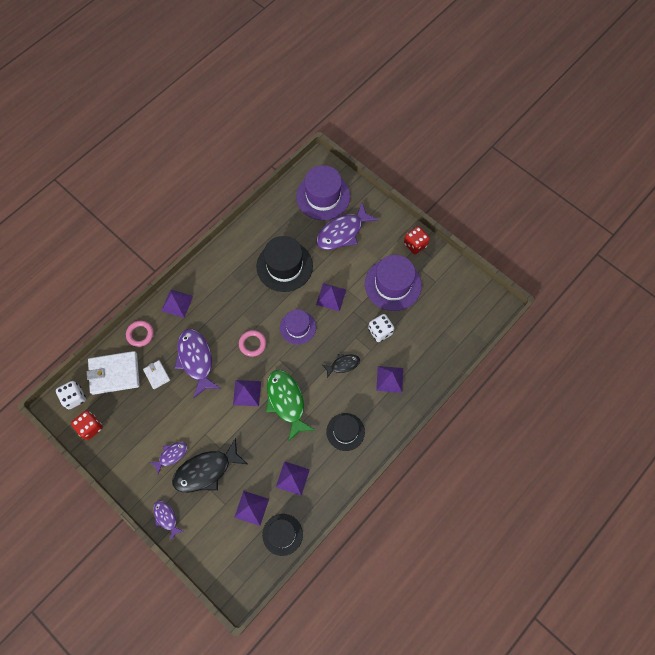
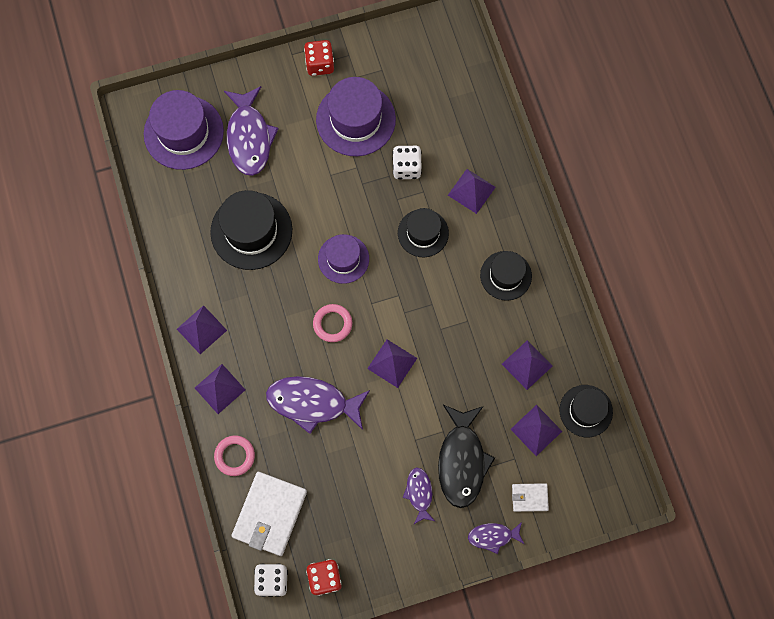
camera: 60 degrees left, 5 degrees up
(157, 375) = (303, 461): white wallet -> white wallet (529, 497)
(286, 401) = (430, 322): green fish -> none
(331, 297) = (327, 198): purple pyramid -> purple pyramid (201, 329)
(343, 365) = (423, 233): black fish -> black hat

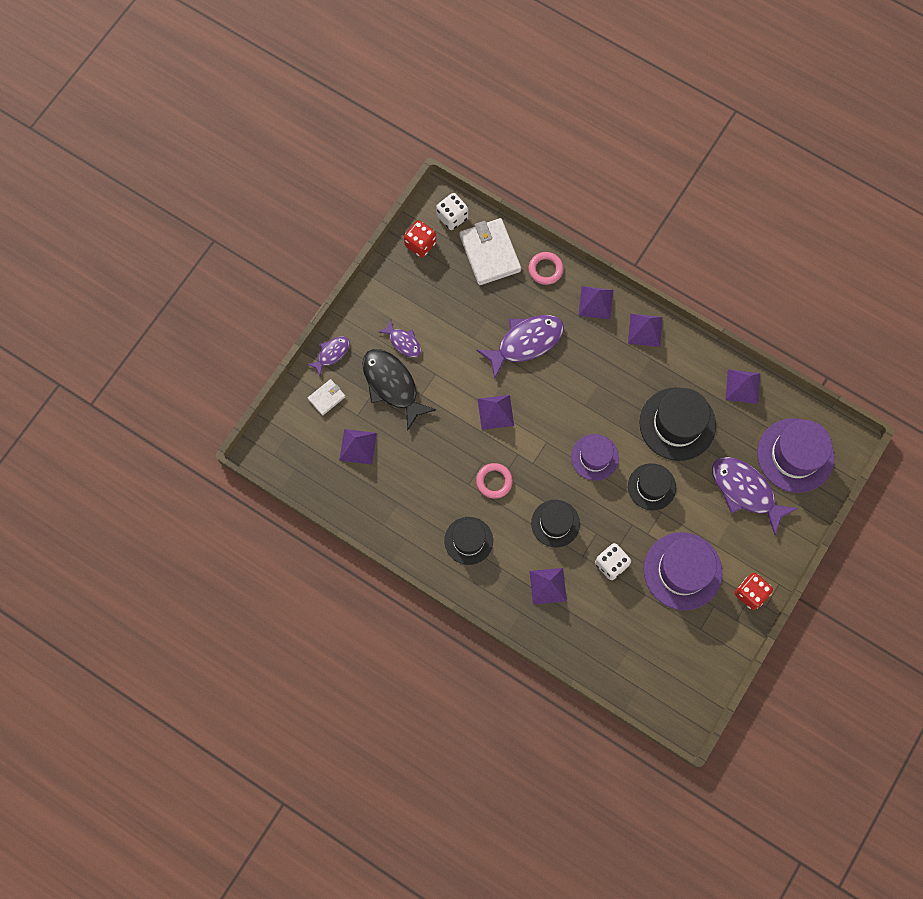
camera: 140 degrees right, 0 degrees up
(332, 324) = (560, 405): pink ring -> pink ring (494, 481)
(527, 365) = (400, 487): purple pyramid -> purple pyramid (743, 386)
(586, 411) = (333, 487): black hat -> black hat (651, 487)

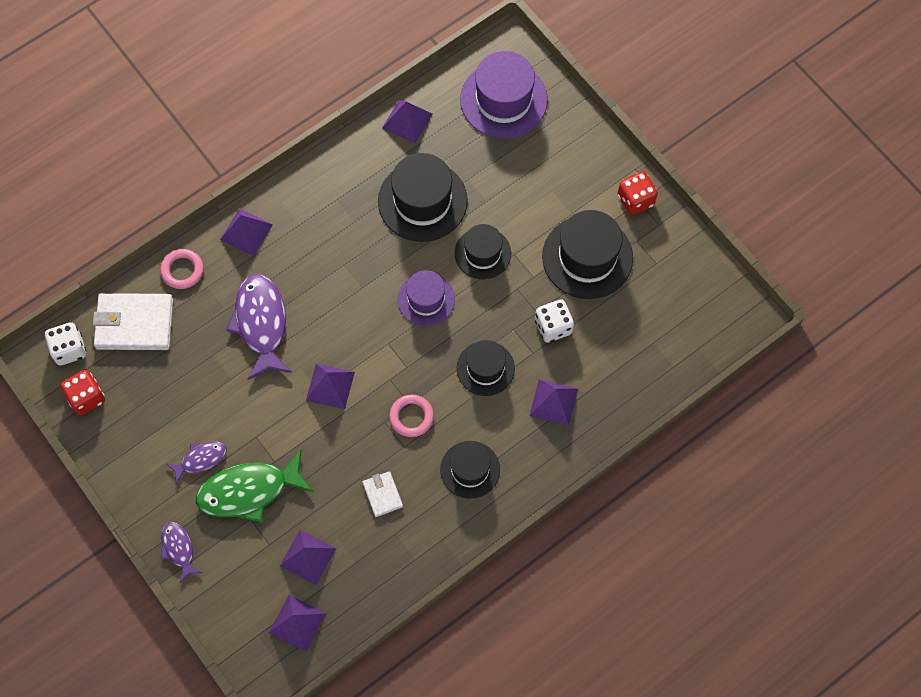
camera: 70 degrees left, 5 degrees down
(326, 398) = (232, 573): white wallet -> white wallet (382, 494)
(392, 385) = (249, 491): black fish -> green fish
(645, 330) = (301, 193): purple pyramid -> purple pyramid (297, 623)
(682, 571) = (587, 257): purple hat -> black hat
(745, 491) = (523, 162): purple fish -> none

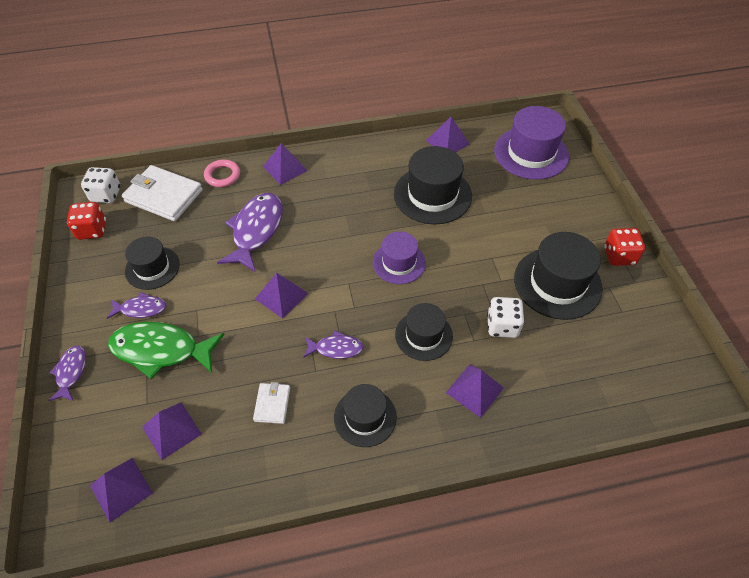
camera: 25 degrees right, 15 degrees down
(411, 417) = (336, 348): pink ring -> purple fish
(482, 253) = (464, 247): black hat -> black hat (152, 268)

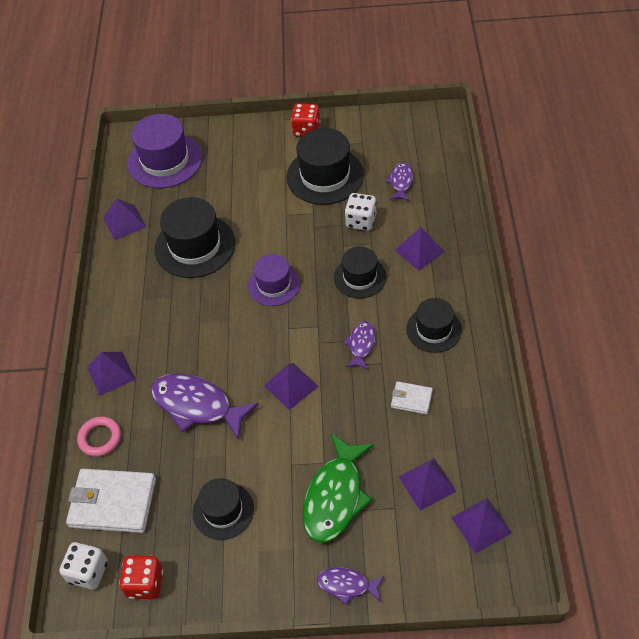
camera: 75 degrees left, 0 degrees up
(141, 309) = (278, 519): purple fish -> purple fish (401, 182)
(163, 196) = (113, 503): white wallet -> white wallet turned 60 degrees clockwise

